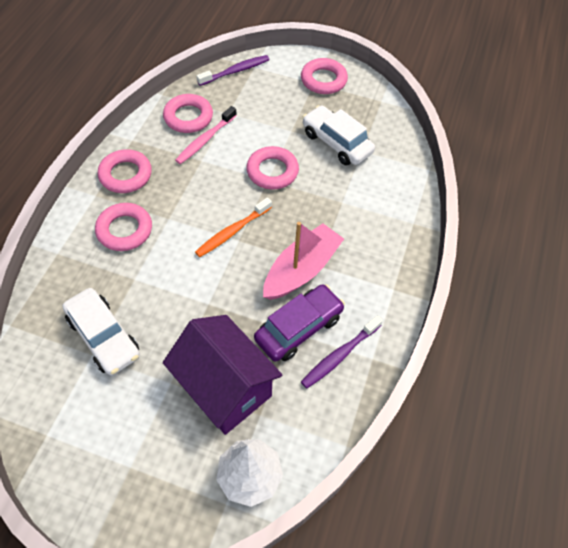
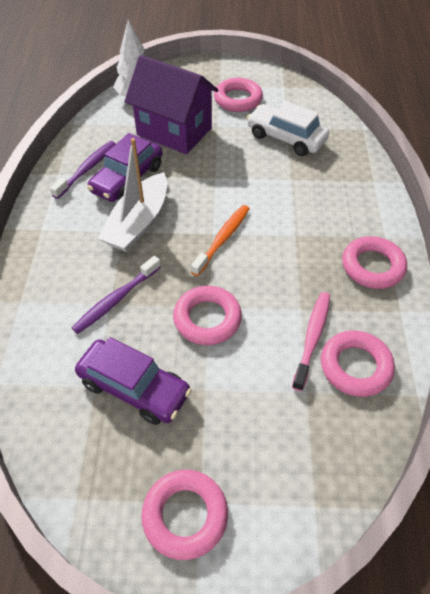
camera: 165 degrees right, 5 degrees down
(124, 230) = (329, 213): pink ring -> pink ring (238, 99)
(235, 71) = (340, 482): purple toothbrush -> purple toothbrush (116, 299)
(301, 269) = (138, 223): pink boat -> white boat
(336, 143) = (134, 388): white car -> purple car

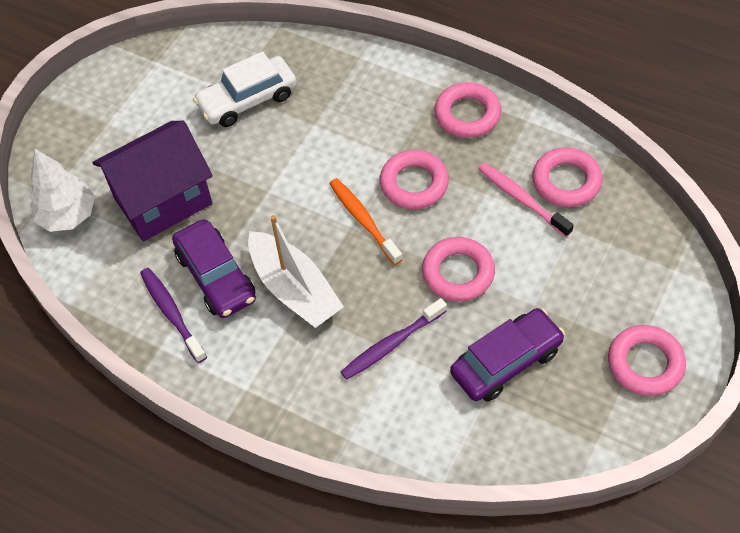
camera: 60 degrees left, 5 degrees up
(116, 299) = (392, 344): purple toothbrush -> purple toothbrush turned 75 degrees clockwise
(238, 99) = (148, 115): pink ring -> pink ring (414, 184)

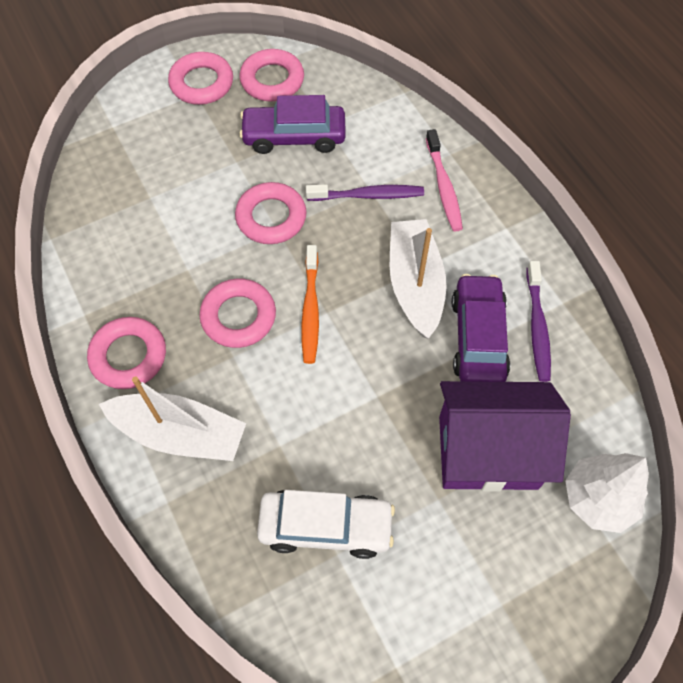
camera: 150 degrees left, 5 degrees up
(386, 93) = (180, 433): none -> white boat
(522, 199) = (164, 245): pink toothbrush -> pink toothbrush (443, 186)
(566, 181) = (114, 238): pink ring -> pink ring (272, 80)

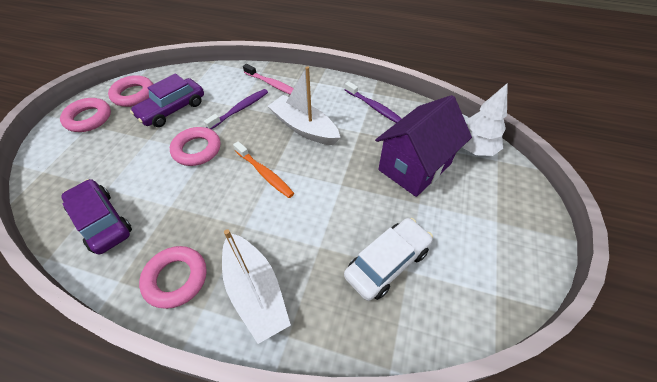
camera: 45 degrees left, 10 degrees down
(180, 433) = (255, 291): white boat -> white boat turned 90 degrees clockwise
(238, 316) = (227, 205): pink ring -> none
(478, 337) = (356, 128): purple car -> purple car (102, 221)

